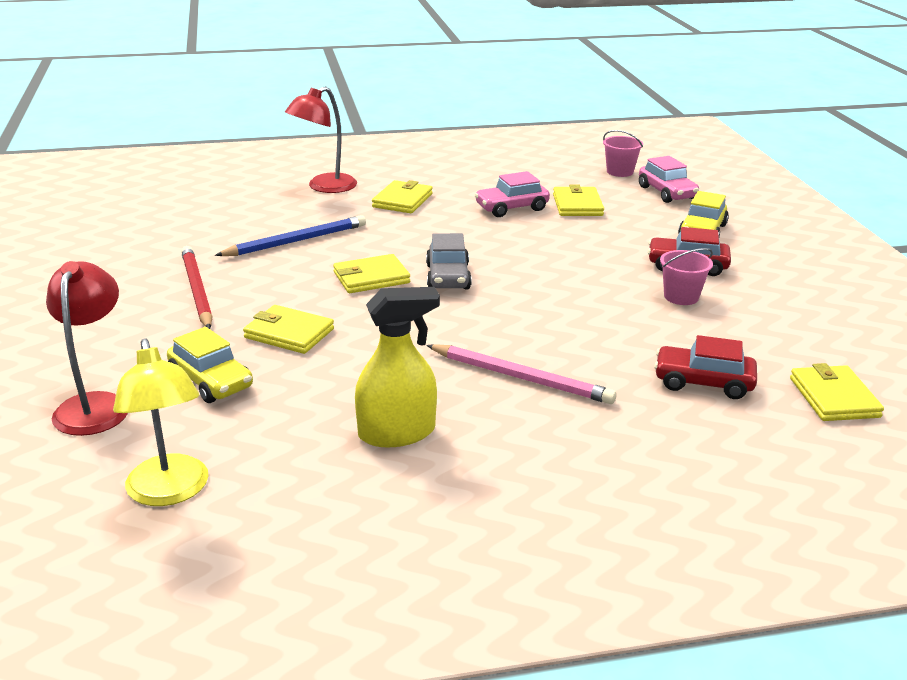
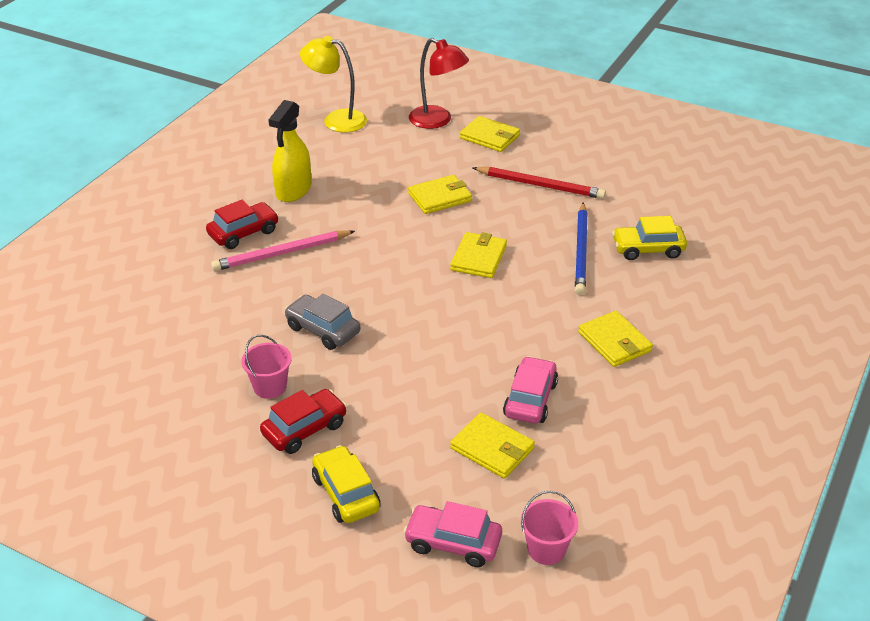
camera: 130 degrees right, 10 degrees up
(211, 381) = (417, 156): yellow car -> yellow car (647, 249)
(324, 187) = (692, 311): red lamp -> none
(448, 277) = (439, 292): grey car -> grey car (323, 330)
(703, 382) = (178, 318): red car -> red car (243, 233)
(833, 397) = (89, 360): yellow wallet -> yellow wallet (490, 137)

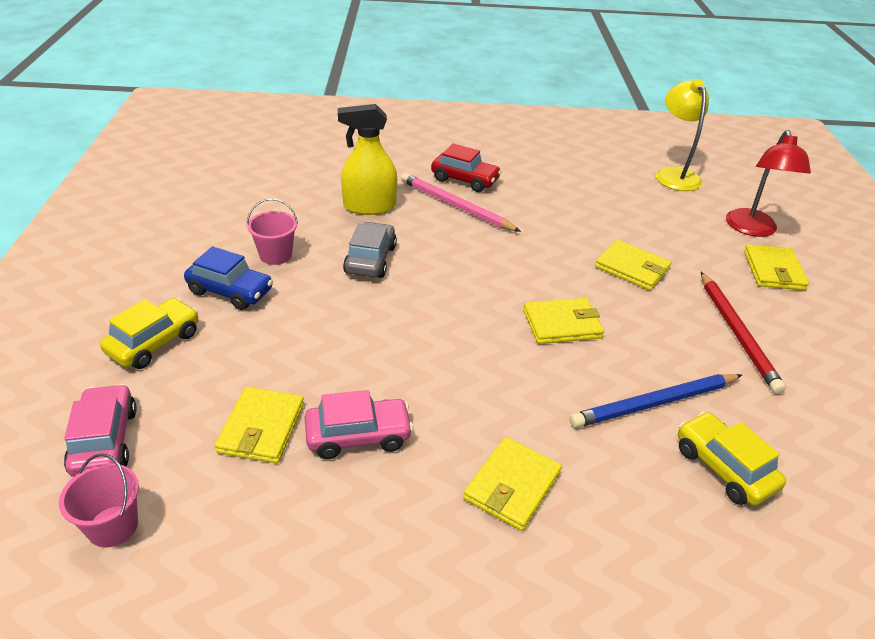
camera: 60 degrees right, 0 degrees up
(293, 190) = (547, 185): yellow spray bottle -> yellow spray bottle (369, 206)
(304, 429) = (230, 291): red car -> blue car

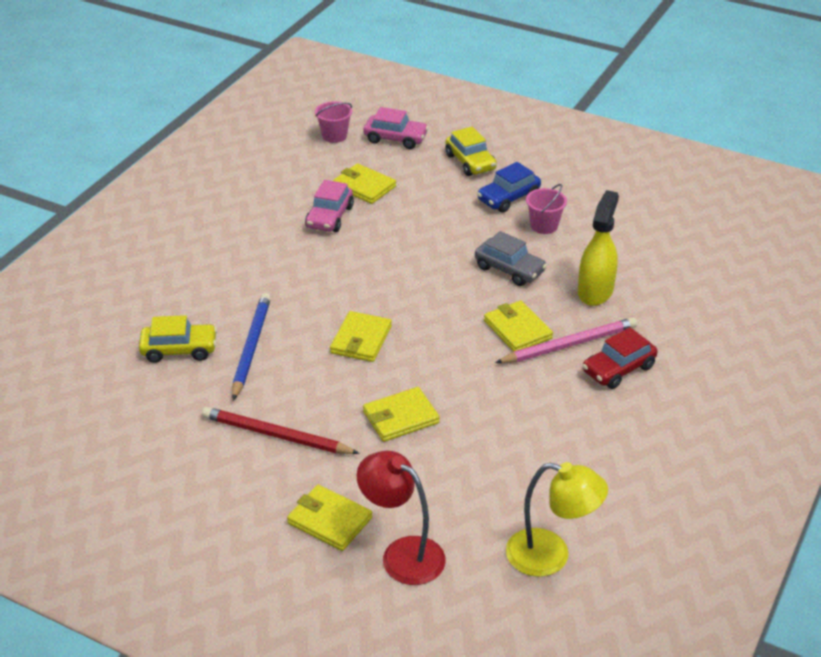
camera: 120 degrees right, 0 degrees up
(512, 486) = (246, 259): yellow wallet -> yellow wallet (517, 329)

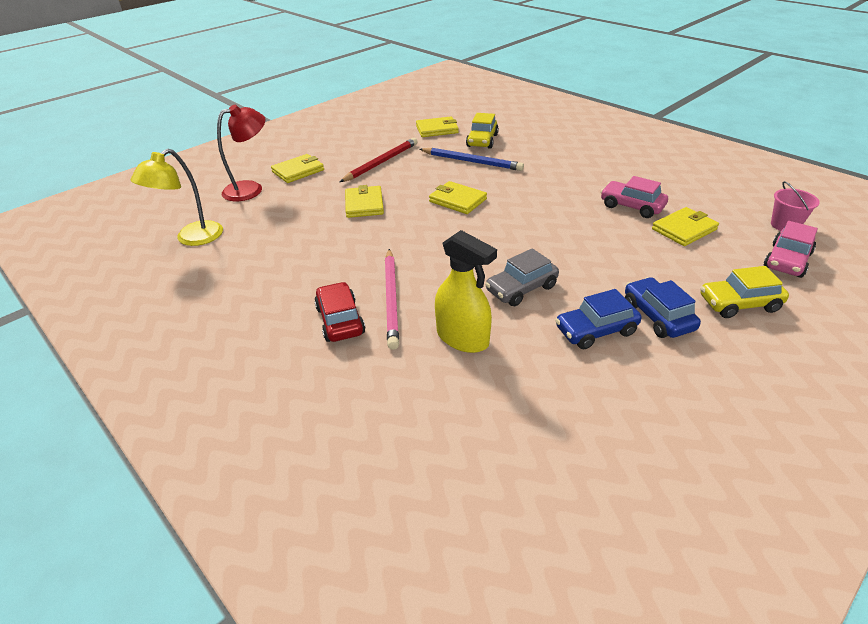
camera: 110 degrees right, 0 degrees up
(517, 329) = (429, 274): yellow wallet -> yellow wallet (437, 129)
(544, 226) = (596, 330): pink bucket -> blue car

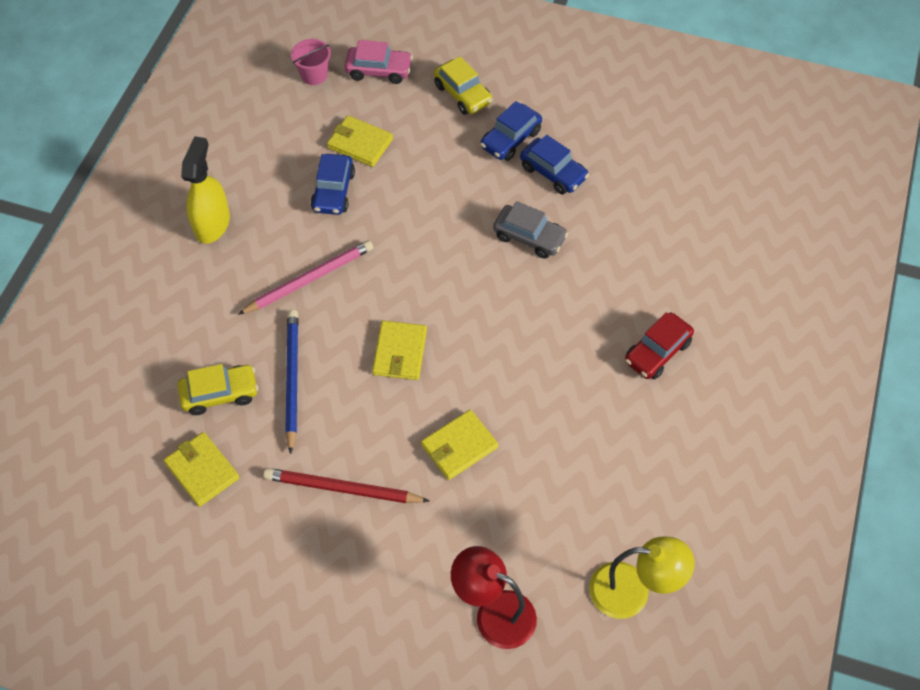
camera: 120 degrees left, 20 degrees up
(298, 171) = (417, 585): yellow wallet -> none
(392, 299) = (604, 327): pink pencil -> pink pencil (309, 279)
(462, 338) = (618, 253): yellow spray bottle -> yellow spray bottle (212, 224)
(631, 206) = (333, 191): pink car -> blue car

